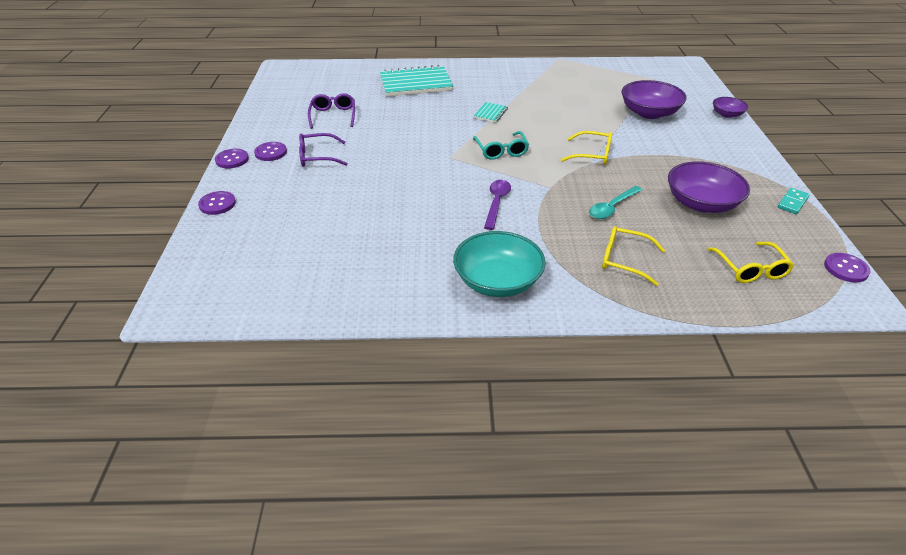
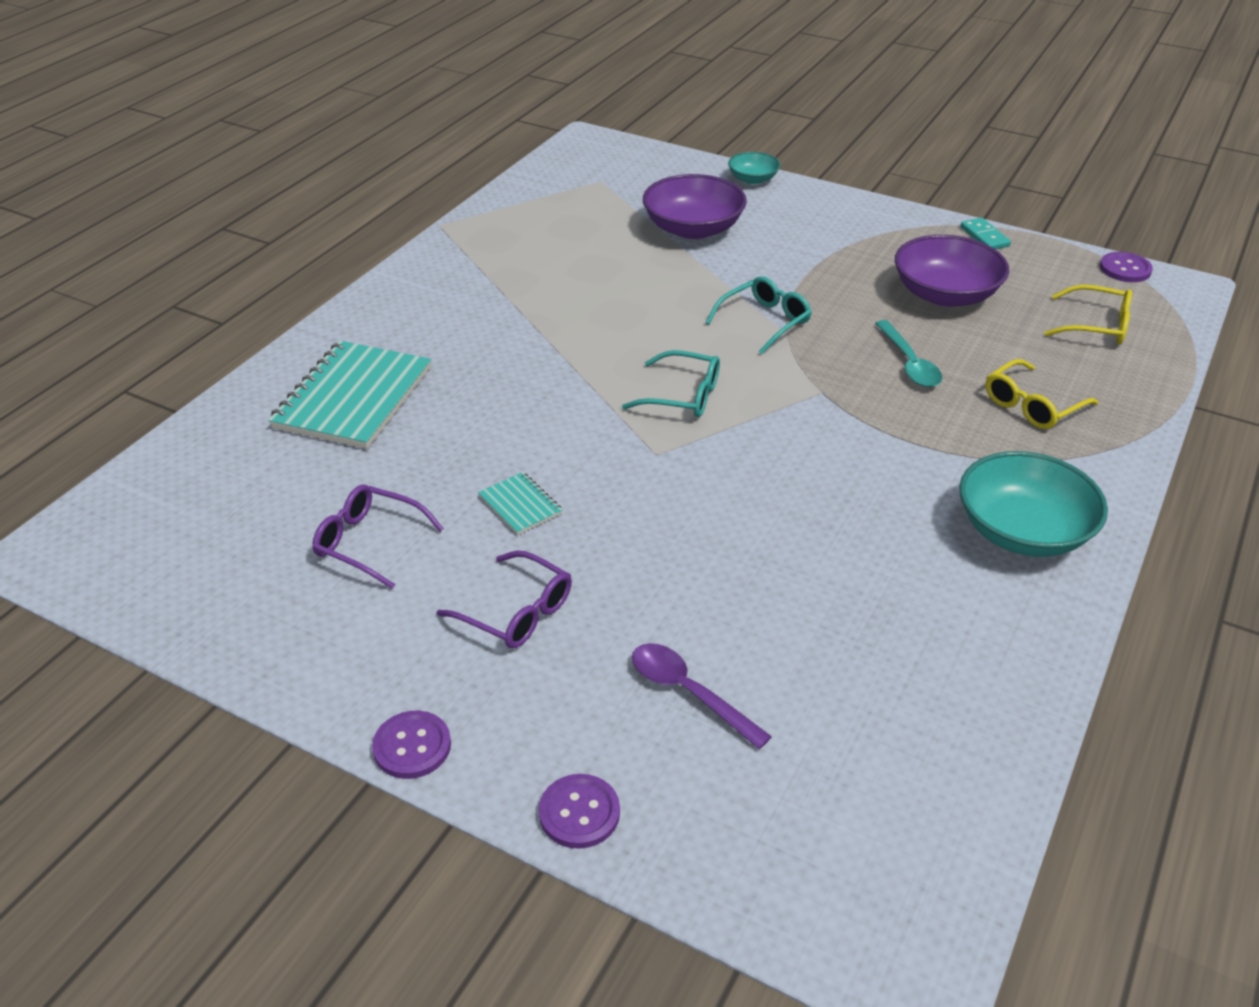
camera: 60 degrees left, 0 degrees up
(271, 152) = (437, 676): purple button -> none
(318, 157) = (516, 612): purple glasses -> purple glasses turned 75 degrees counterclockwise
(490, 113) = (553, 360): turquoise notebook -> turquoise notebook (520, 505)
(497, 203) = (827, 457): purple spoon -> purple spoon (688, 692)
(592, 154) = (764, 322): yellow glasses -> turquoise glasses
(727, 114) = (753, 179): purple bowl -> turquoise bowl

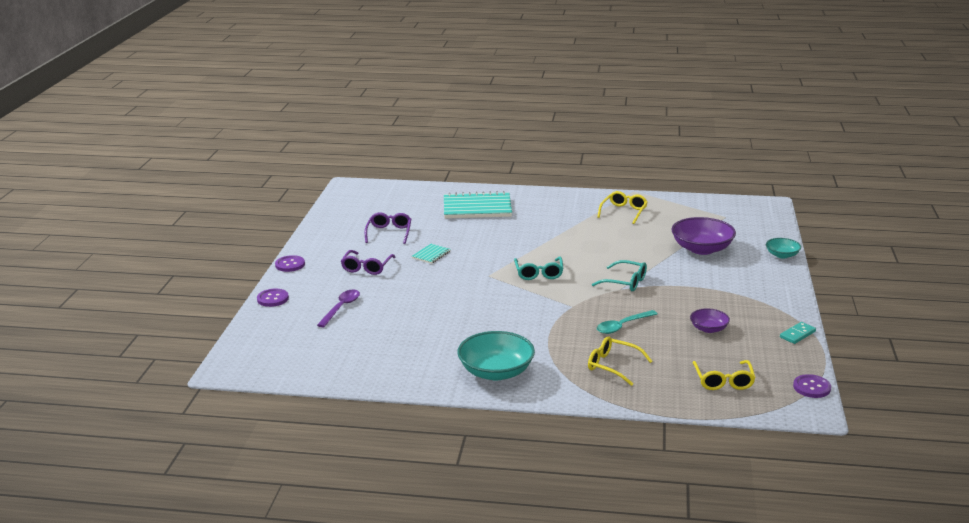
camera: 70 degrees right, 15 degrees down
(511, 255) = (623, 212): none -> yellow glasses
(945, 294) = (708, 329): purple bowl -> purple bowl, size x0.54

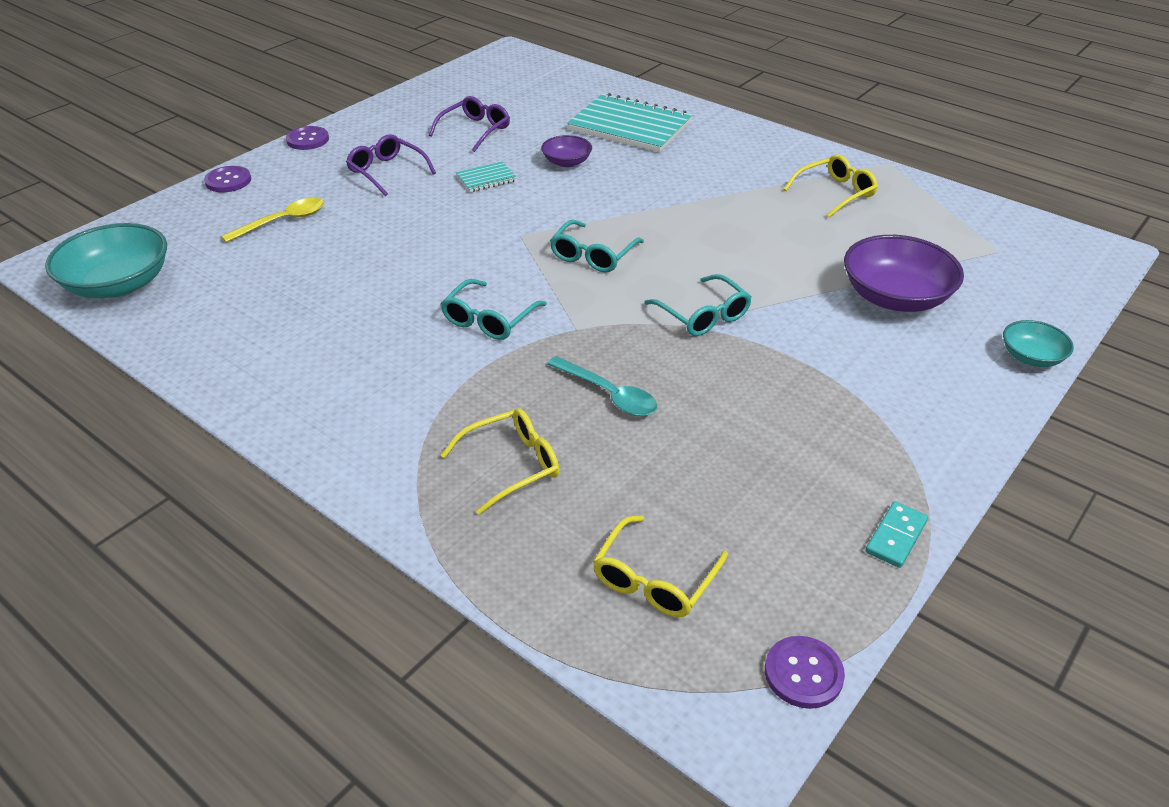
camera: 30 degrees right, 15 degrees up
(341, 308) = (283, 221): purple spoon -> yellow spoon
(367, 267) = (387, 172): purple glasses -> purple glasses turned 90 degrees clockwise
(496, 372) = (337, 402): turquoise bowl -> turquoise bowl (118, 284)
(524, 315) = (489, 319): none -> turquoise glasses
(613, 366) = (511, 465): yellow glasses -> yellow glasses turned 90 degrees clockwise
(622, 326) = (609, 395): turquoise spoon -> turquoise spoon turned 135 degrees counterclockwise
(708, 329) = (744, 457): purple bowl -> purple bowl (566, 162)
(797, 334) = (896, 537): turquoise domino -> turquoise domino turned 45 degrees counterclockwise

